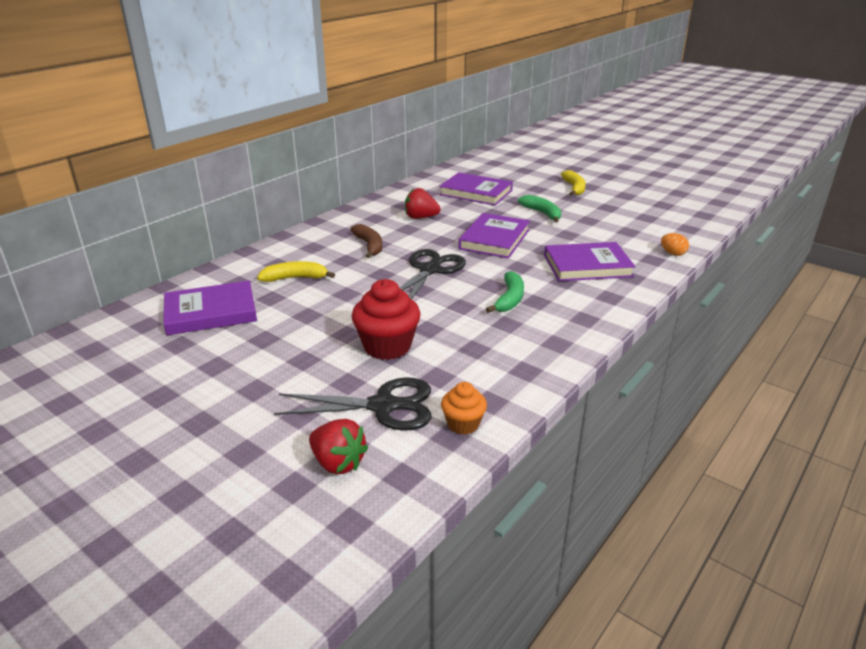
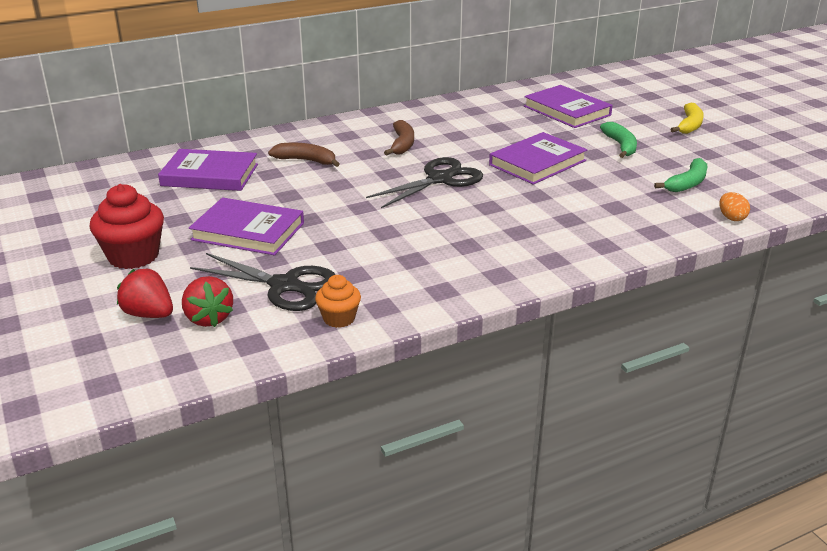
camera: 25 degrees right, 0 degrees up
(295, 278) = (306, 160): yellow banana -> brown banana
(387, 346) = (333, 238): red cupcake -> red cupcake (133, 256)
(420, 217) = (480, 126): red strawberry -> red strawberry (149, 314)
(509, 299) = (493, 223): green banana -> green banana (687, 183)
(587, 266) = (613, 210): purple book -> purple book (248, 231)

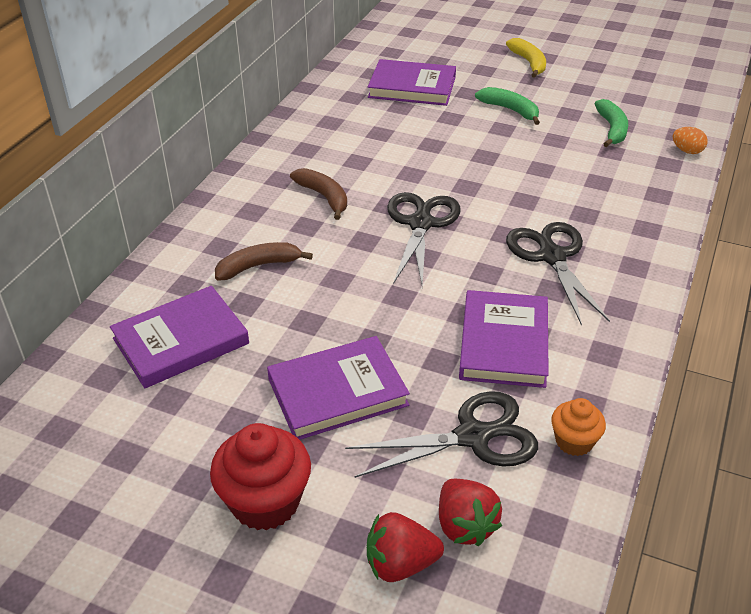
camera: 40 degrees left, 10 degrees up
(208, 318) = (465, 525): red strawberry -> red strawberry turned 45 degrees clockwise
(499, 230) = (552, 257): none -> black scissors
(537, 163) = (473, 161): purple book -> purple book (503, 343)

